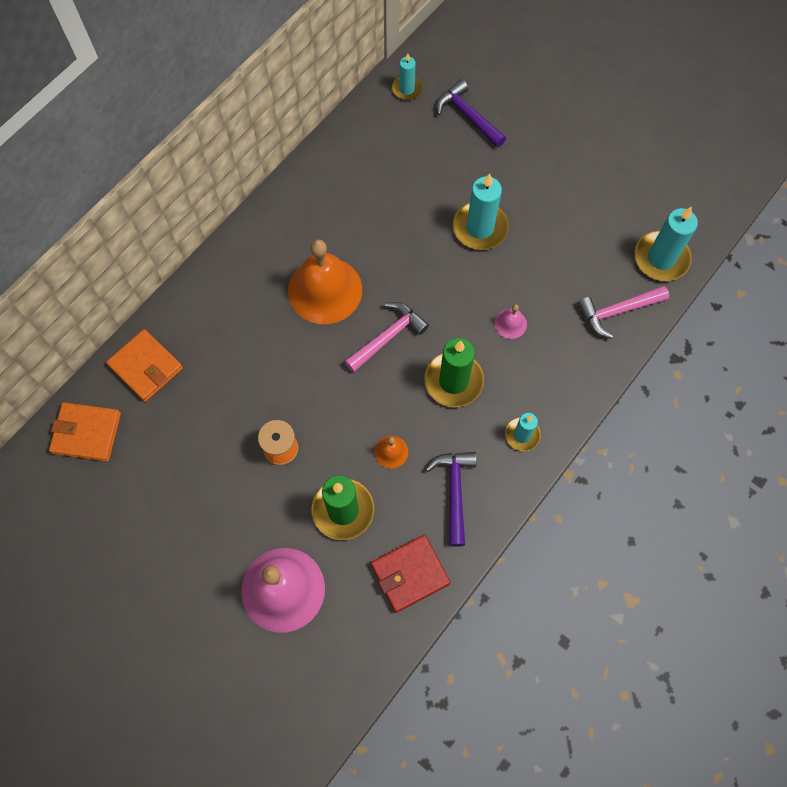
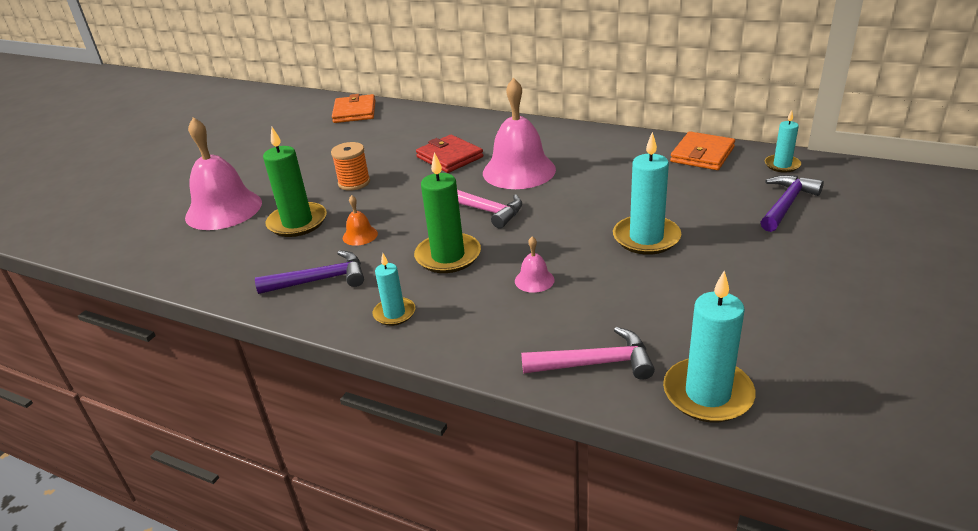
camera: 80 degrees right, 35 degrees down
(146, 367) = (414, 119): orange wallet -> orange wallet (702, 155)
(325, 290) = (519, 171): orange bell -> pink bell
(410, 574) = (231, 270): red wallet -> red wallet (449, 157)
(617, 311) = (595, 363): pink hammer -> pink hammer turned 120 degrees clockwise

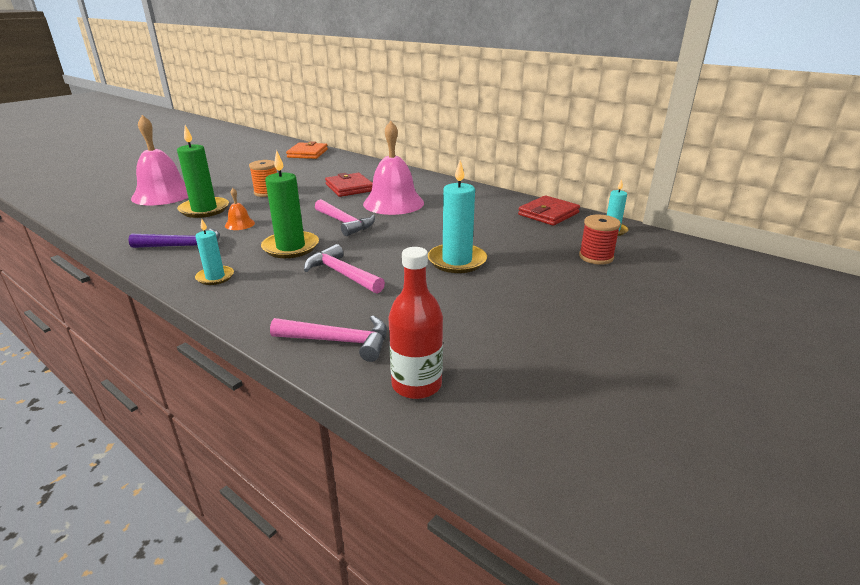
camera: 10 degrees right, 5 degrees down
(534, 280) = (342, 274): pink bell -> pink hammer
(702, 155) = (548, 214): orange wallet -> red wallet
(707, 394) = (416, 384): turquoise candle -> red bottle
(786, 204) = (596, 257): purple hammer -> red spool

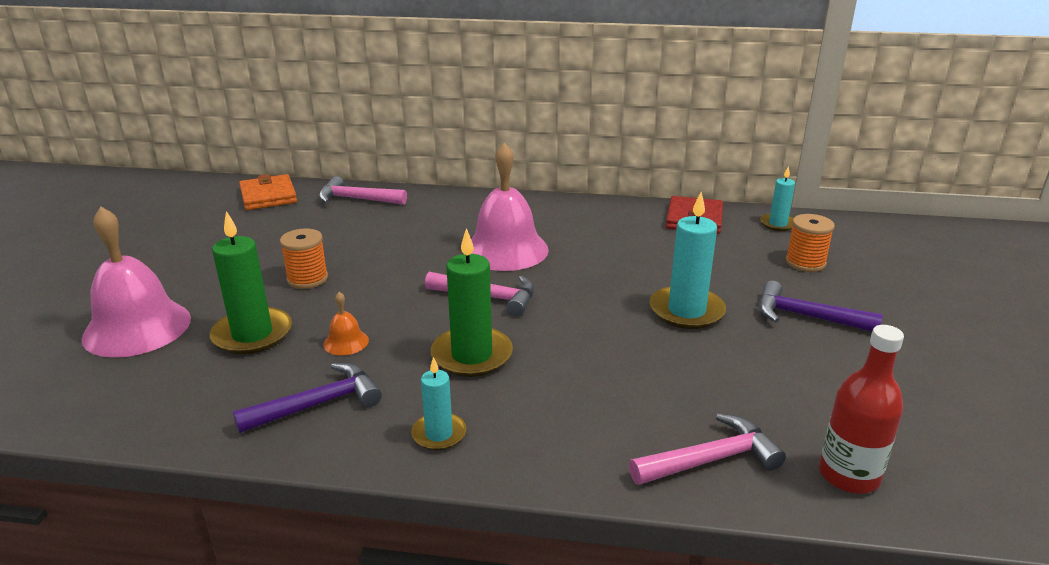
camera: 30 degrees left, 0 degrees up
(342, 274) = (589, 372): pink hammer -> pink hammer (357, 199)
(349, 188) = (415, 240): red wallet -> none
(542, 287) = (806, 317): none -> purple hammer
(596, 257) = (805, 263): red spool -> orange spool

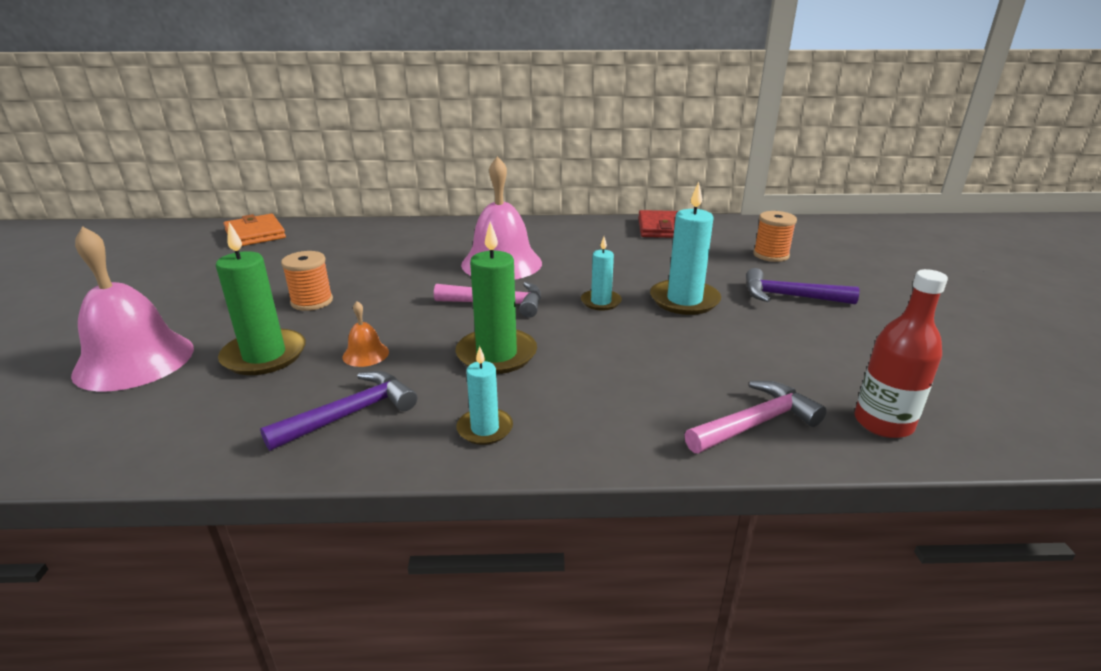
camera: 10 degrees left, 0 degrees up
(357, 199) = (345, 231): pink hammer -> none
(778, 224) = (735, 227): turquoise candle -> turquoise candle (601, 302)

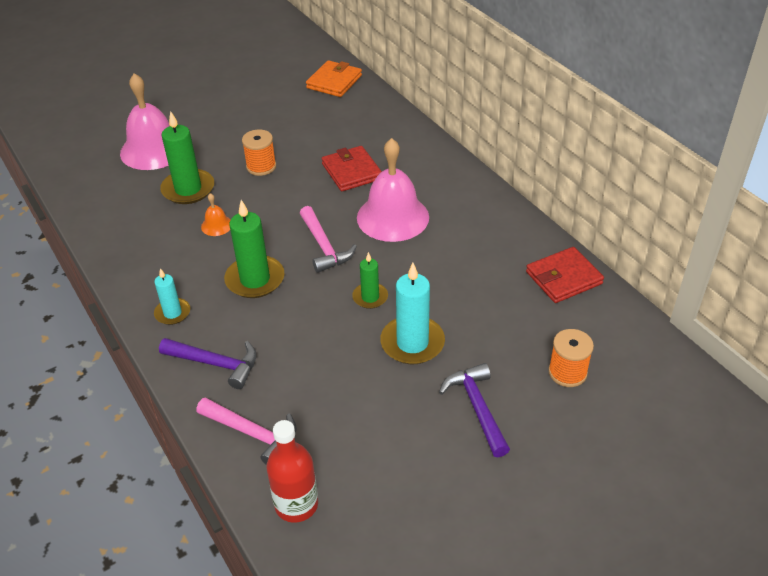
camera: 60 degrees right, 15 degrees up
(350, 414) = (155, 255): purple hammer -> purple hammer (215, 364)
(406, 262) = (351, 171): none -> red wallet
(601, 302) = (370, 297): turquoise candle -> green candle

